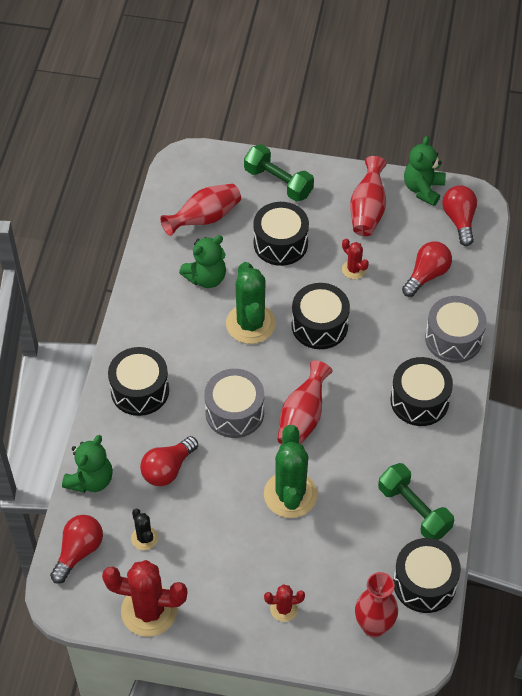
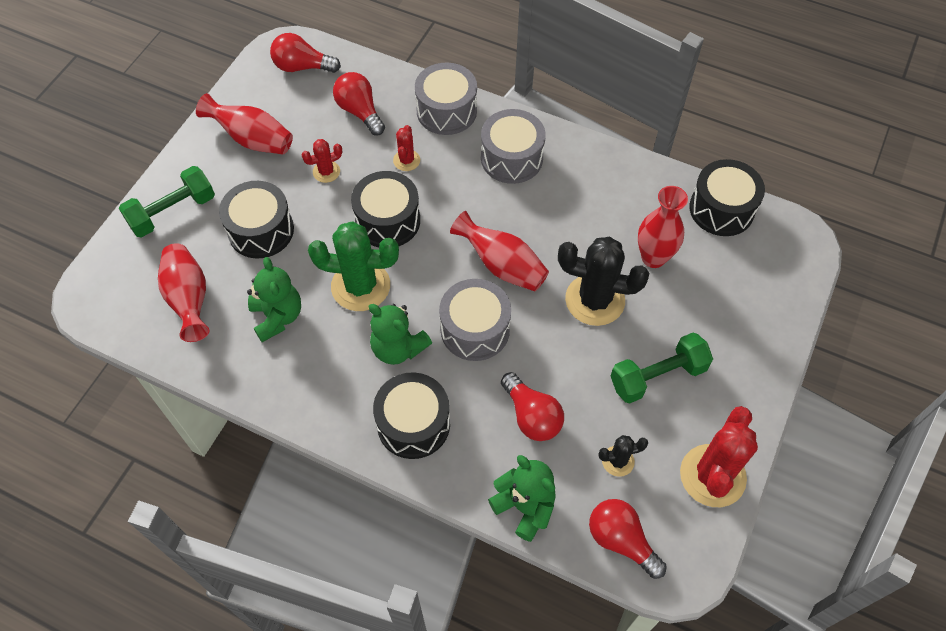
camera: 75 degrees left, 5 degrees up
(284, 609) = (731, 339): red cactus -> red cactus (406, 160)
(290, 494) = (595, 300): green cactus -> black cactus
(373, 626) = (762, 263): red vase -> red vase (653, 257)
(414, 510) = (638, 196): green dumbbell -> green dumbbell (657, 376)
(419, 400) = (511, 158): black drum -> grey drum
(423, 189) = (247, 85): green teddy bear -> green teddy bear (398, 348)

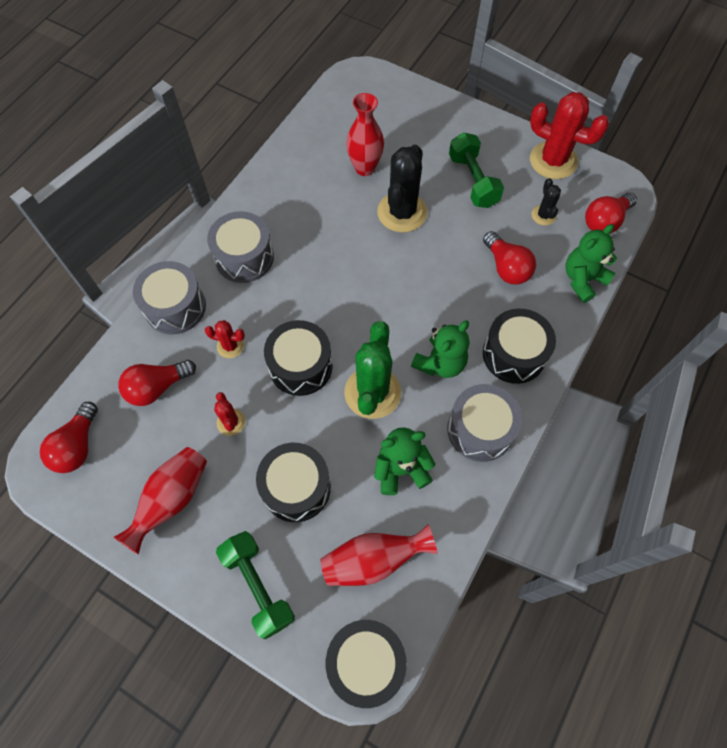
camera: 85 degrees left, 5 degrees up
(475, 329) = (425, 301): grey drum -> grey drum (480, 429)
(502, 265) = (361, 275): red vase -> none
(531, 416) = (506, 267): red light bulb -> red light bulb turned 90 degrees clockwise
(721, 209) = (323, 117): black drum -> black drum (365, 662)

